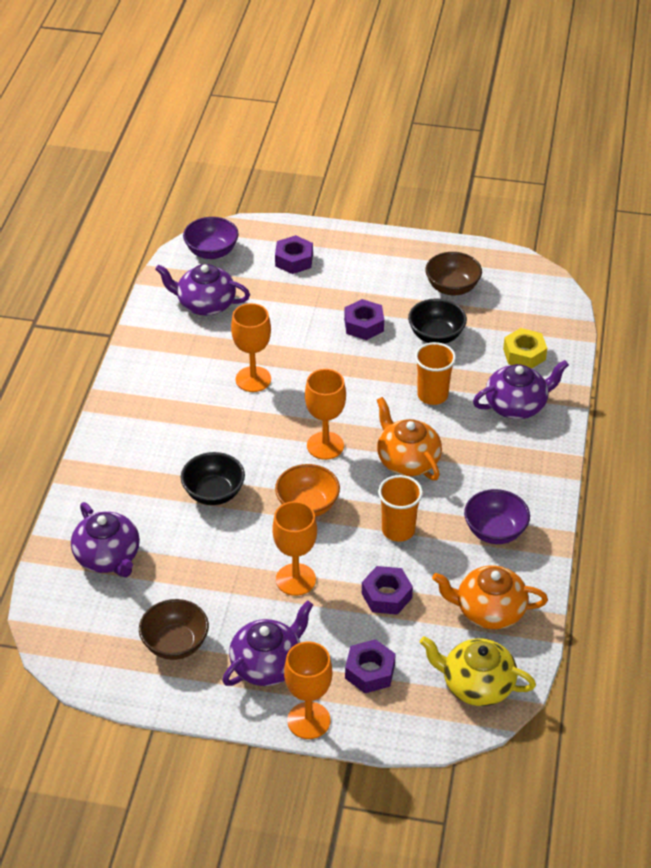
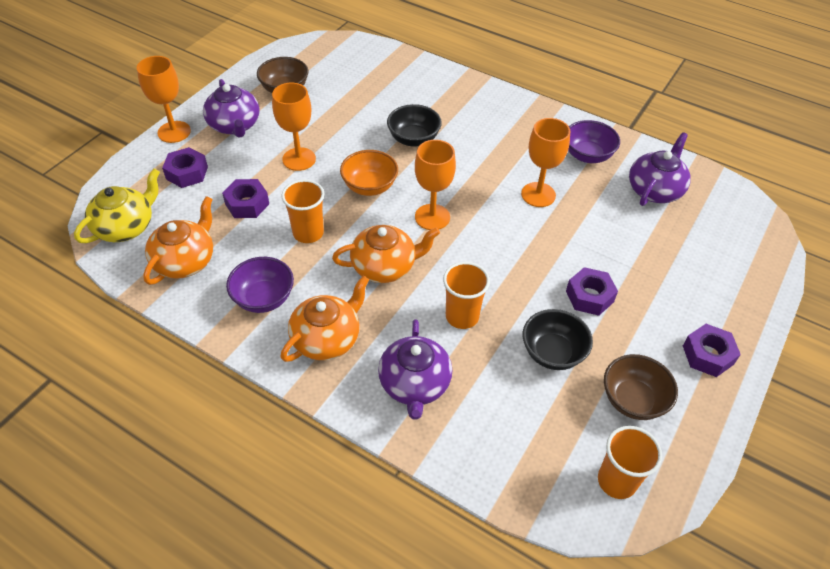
camera: 110 degrees right, 5 degrees up
(108, 557) = (382, 77): purple teapot -> none
(212, 252) = (737, 213): purple bowl -> purple bowl (587, 155)
(294, 260) = (712, 272): purple nut -> purple nut (707, 355)
(509, 472) = (327, 338): none -> orange teapot
(524, 286) = (616, 481): none -> orange cup
(524, 354) = (492, 427): yellow nut -> none

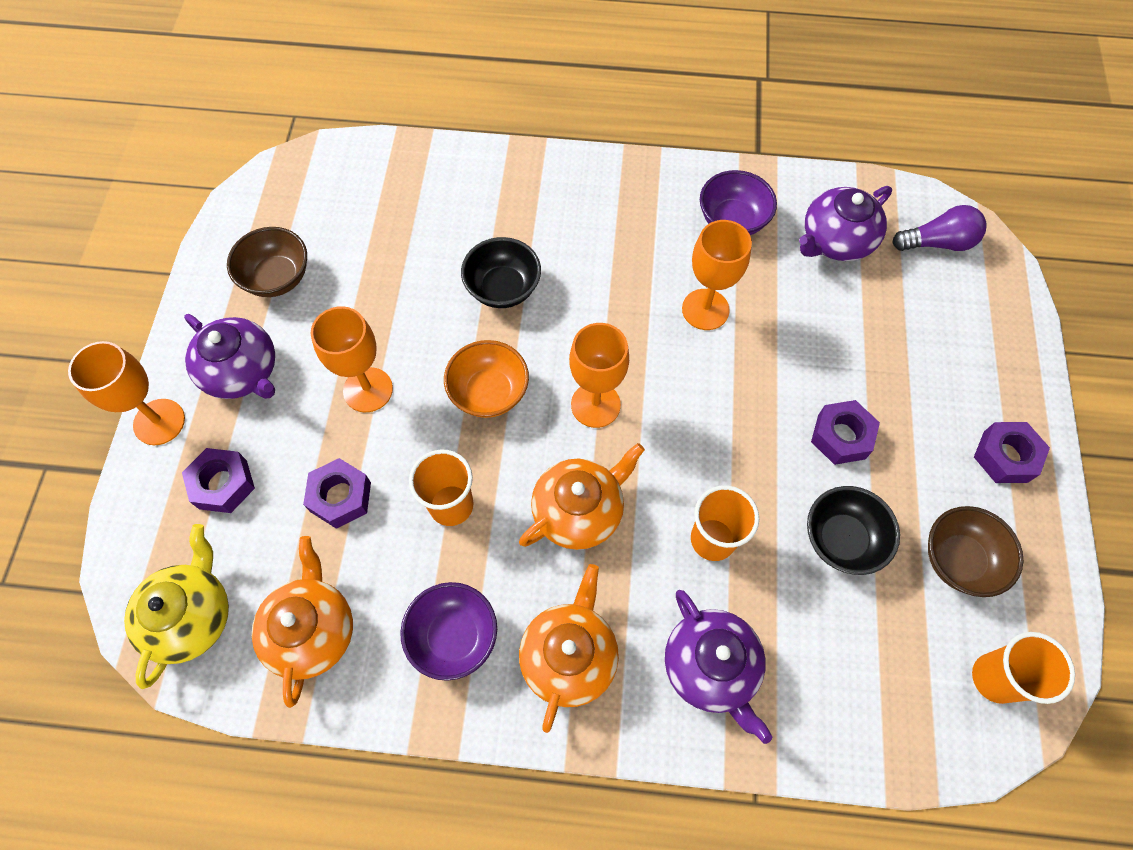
camera: 25 degrees left, 15 degrees up
(655, 190) = (835, 240): purple teapot -> purple teapot turned 135 degrees counterclockwise
(731, 216) = (937, 243): none -> purple light bulb

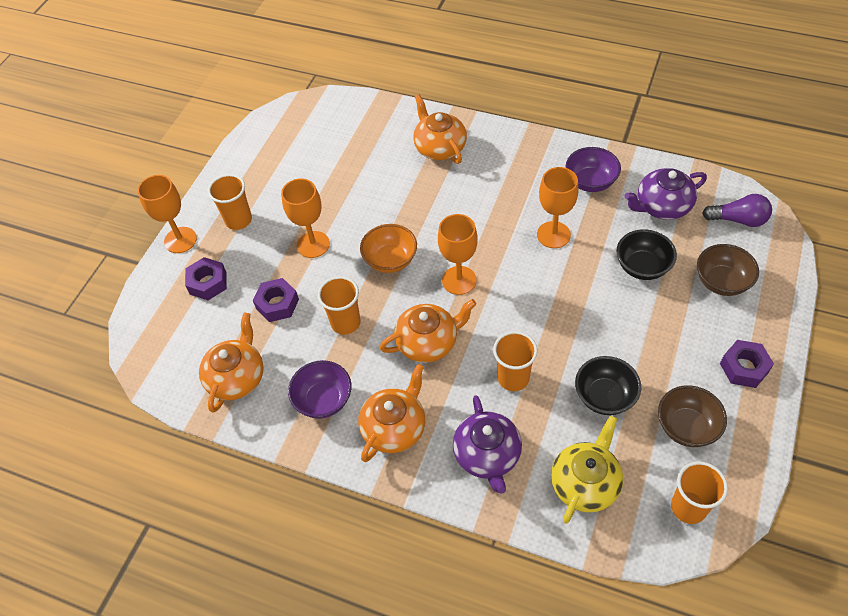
camera: 20 degrees right, 10 degrees down
(191, 616) = (167, 354): yellow teapot -> yellow teapot (585, 483)
(242, 372) = (238, 220): purple teapot -> orange cup
(277, 278) = (276, 169): brown bowl -> brown bowl (721, 282)
(503, 288) = (419, 199): black bowl -> black bowl (642, 267)
(510, 203) = (439, 147): none -> orange teapot
(841, 436) = (625, 332): purple nut -> none

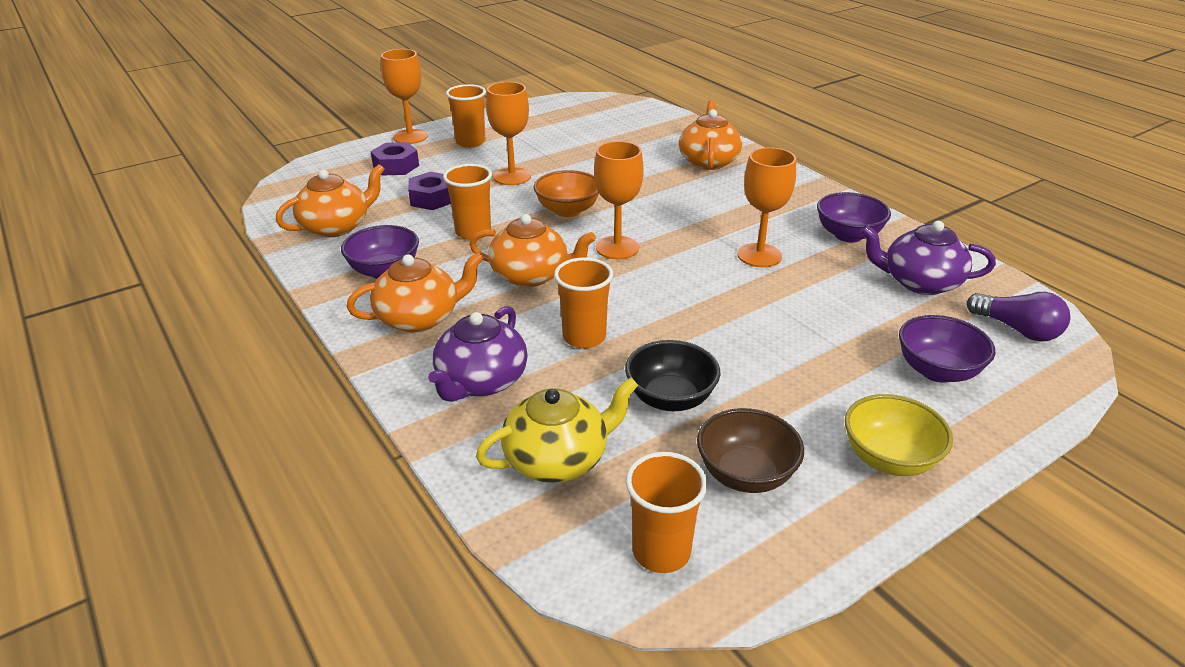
camera: 30 degrees right, 20 degrees down
(642, 267) = (840, 317): black bowl -> none
(721, 282) = (937, 371): brown bowl -> purple bowl
(744, 367) = (889, 459): purple nut -> yellow bowl

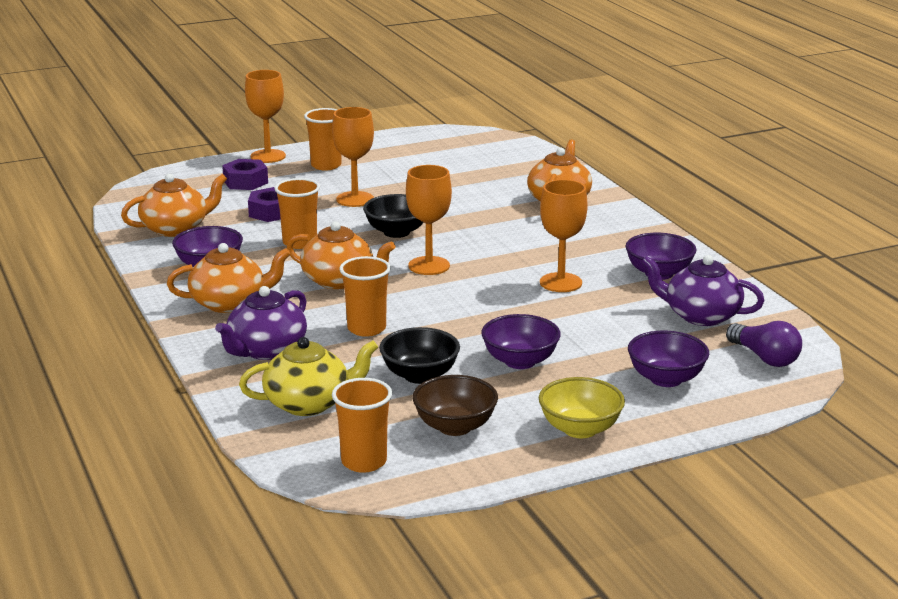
camera: 10 degrees right, 10 degrees down
(568, 210) = (396, 232): orange bowl -> black bowl
(770, 364) = (520, 361): none -> purple bowl

